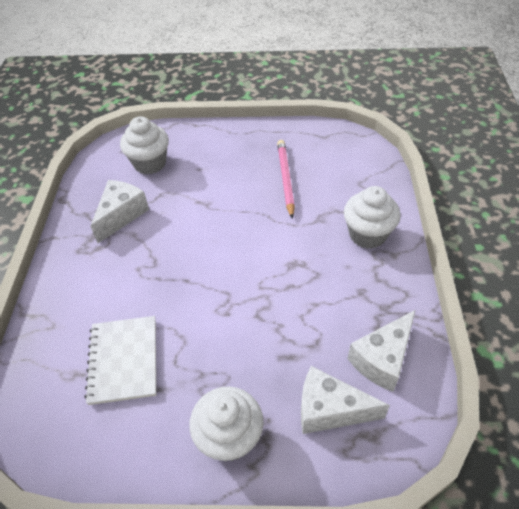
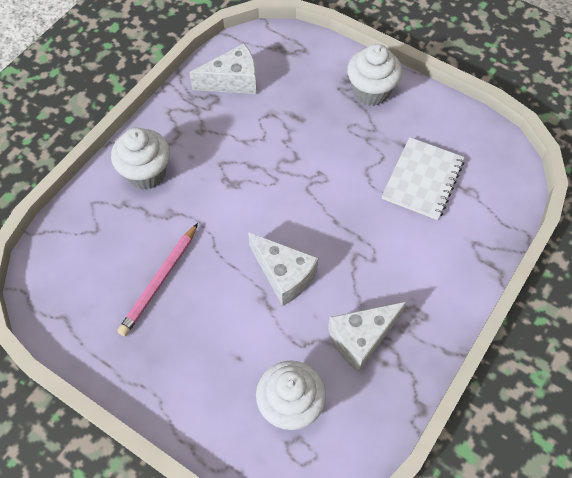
camera: 150 degrees left, 10 degrees up
(330, 410) = (294, 73): white cheese -> white cheese (284, 275)

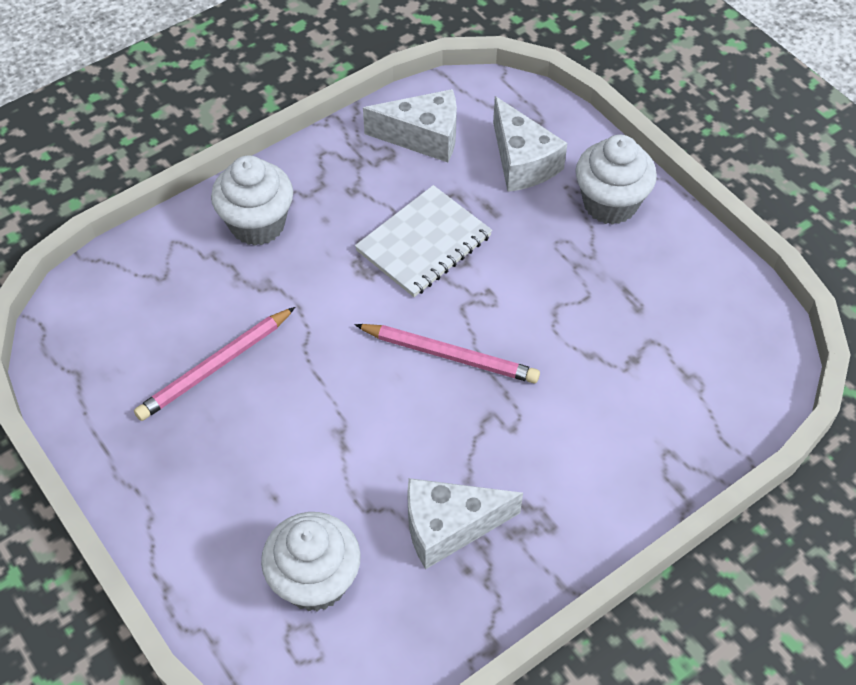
camera: 20 degrees right, 5 degrees down
(284, 275) = (381, 410): white cheese -> white cheese (522, 162)
(313, 223) = (450, 355): none -> pink pencil
(423, 180) = (631, 343): white notebook -> white notebook (424, 243)

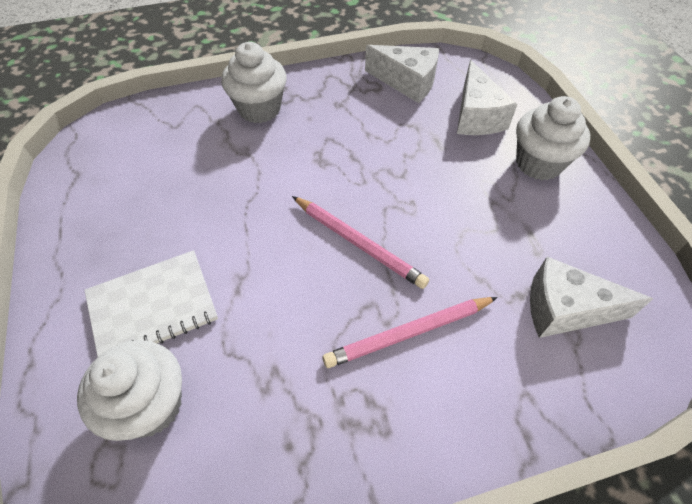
camera: 20 degrees right, 0 degrees up
(215, 367) = (174, 198): pink pencil -> pink pencil (409, 333)
(424, 243) = (375, 153): white notebook -> white notebook (153, 307)
(449, 527) = (291, 396): white cheese -> white cheese (565, 310)

